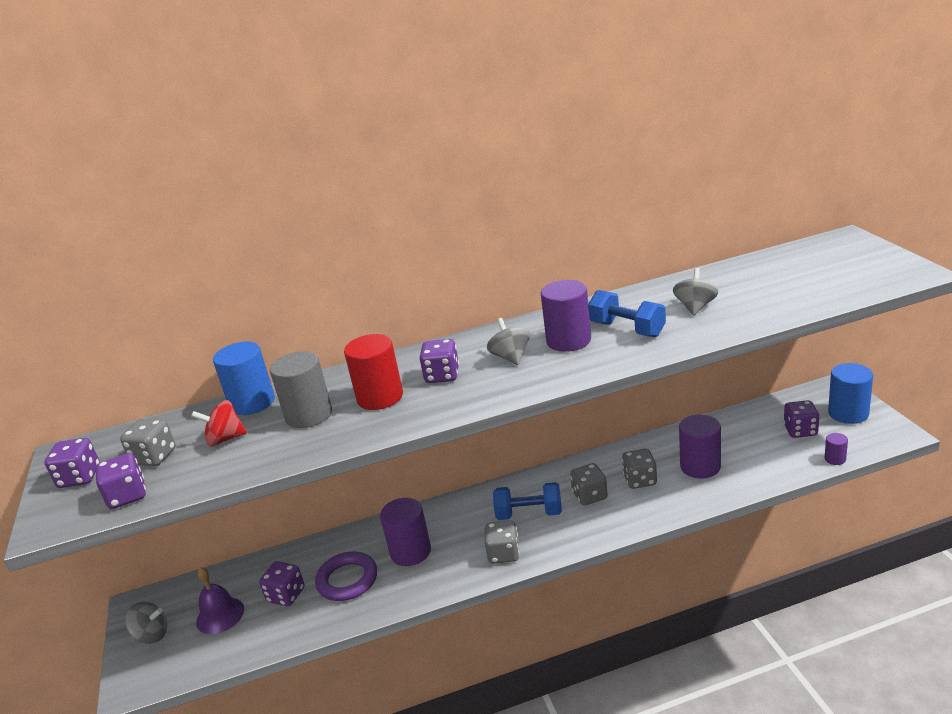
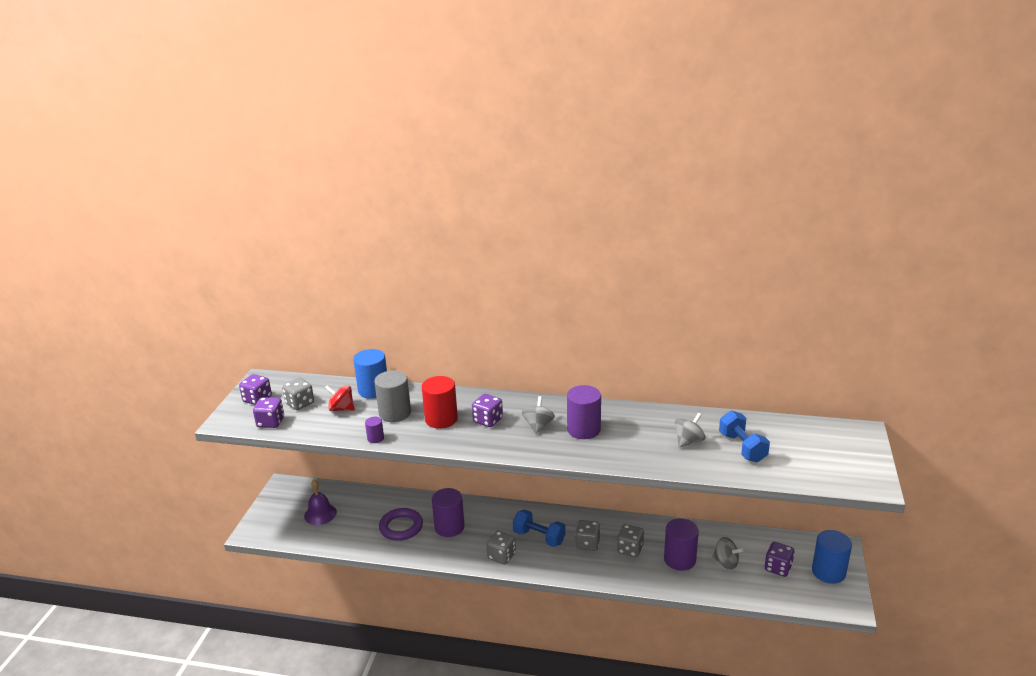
camera: 25 degrees right, 0 degrees up
(152, 635) = (279, 508): grey spinning top -> grey spinning top (726, 562)
(286, 595) = (362, 519): purple dice -> none
(627, 329) = (627, 438): blue dumbbell -> blue dumbbell (742, 447)
(835, 459) = (781, 601): purple cylinder -> purple cylinder (375, 438)

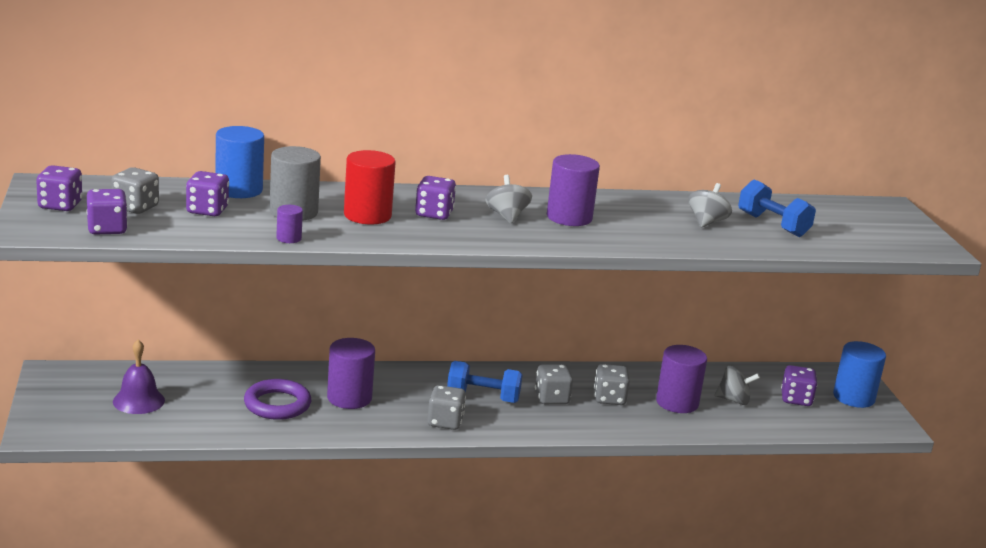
camera: 25 degrees left, 5 degrees down
(341, 409) = (207, 210): red spinning top -> purple dice

